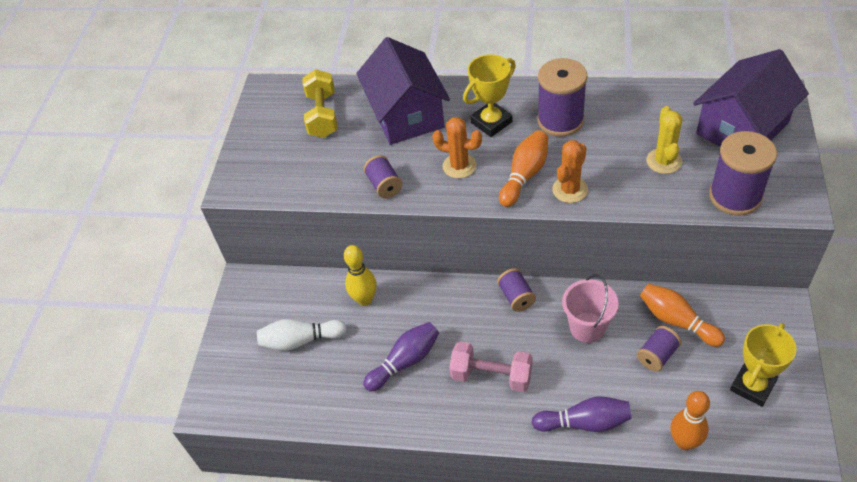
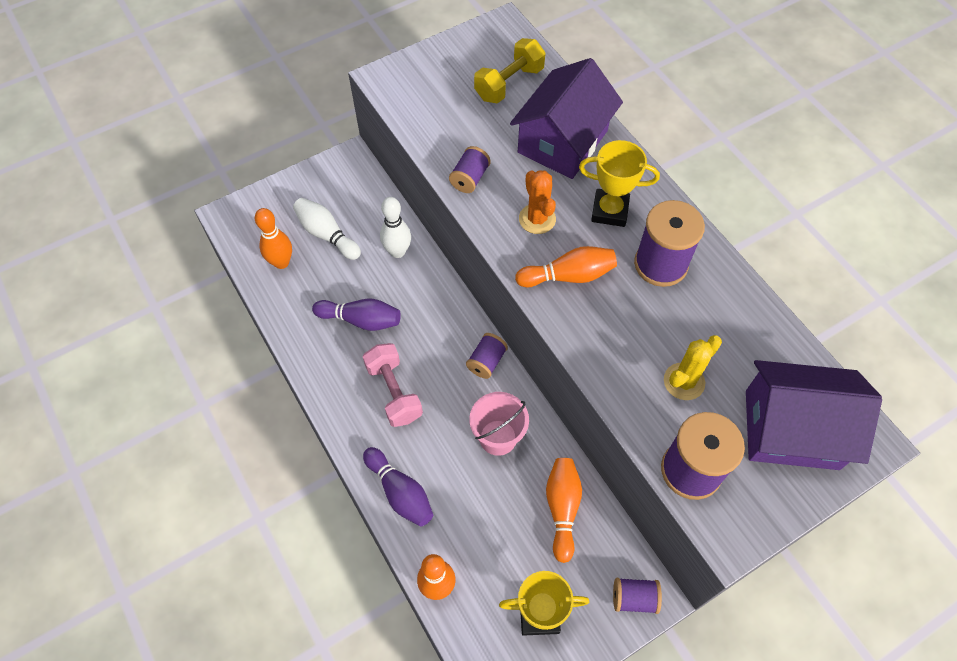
camera: 45 degrees right, 10 degrees up
(295, 390) = (281, 262): none -> orange bowling pin
(365, 299) = (397, 251): yellow bowling pin -> white bowling pin
(570, 190) = (581, 322): orange cactus -> none
(657, 355) = (511, 512): purple spool -> purple spool (634, 598)

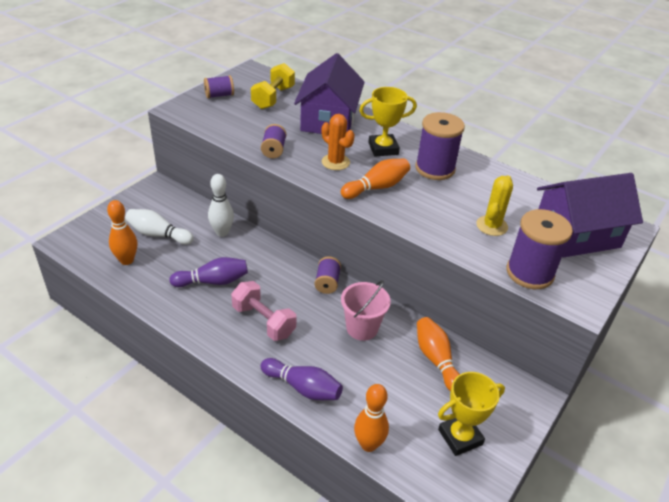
camera: 25 degrees left, 20 degrees down
(634, 598) = (522, 401): purple spool -> purple spool (219, 95)

